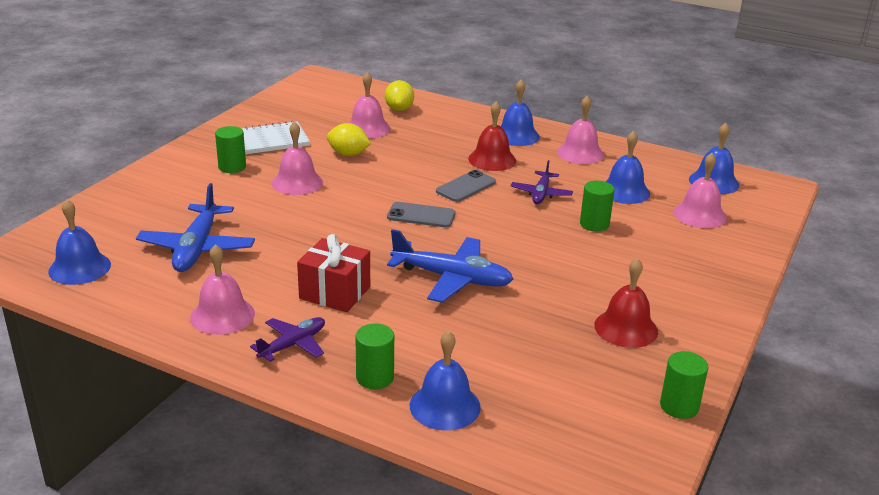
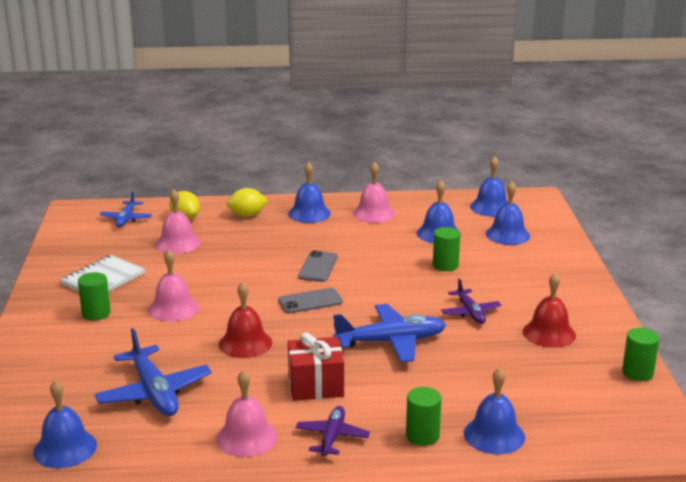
camera: 30 degrees left, 5 degrees down
(348, 154) = (188, 270): yellow lemon -> yellow lemon (247, 215)
(349, 96) = (126, 219): none -> blue plane
(492, 159) = (313, 239): red bell -> red bell (245, 343)
(541, 194) = (381, 254): purple plane -> purple plane (470, 313)
(699, 214) = (507, 234): pink bell -> blue bell

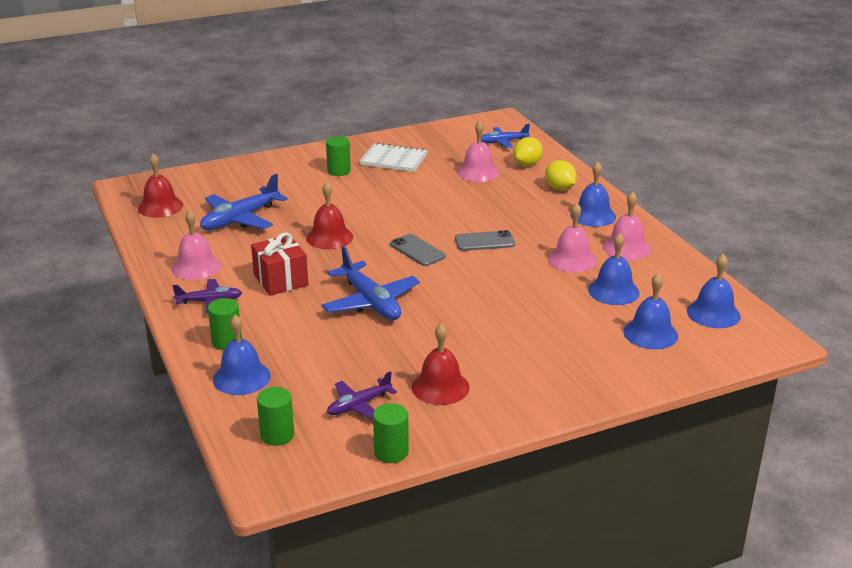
camera: 70 degrees right, 5 degrees up
(65, 448) = (160, 207): blue bell -> red bell
(173, 308) = (366, 196): pink bell -> pink bell (572, 259)
(445, 265) = (542, 306): green cylinder -> green cylinder (277, 435)
(470, 313) = (452, 335): purple plane -> purple plane (359, 405)

